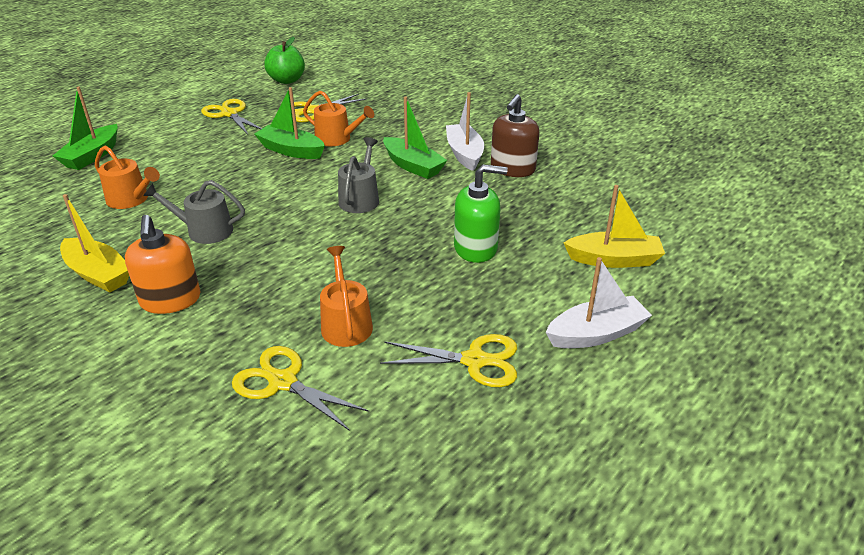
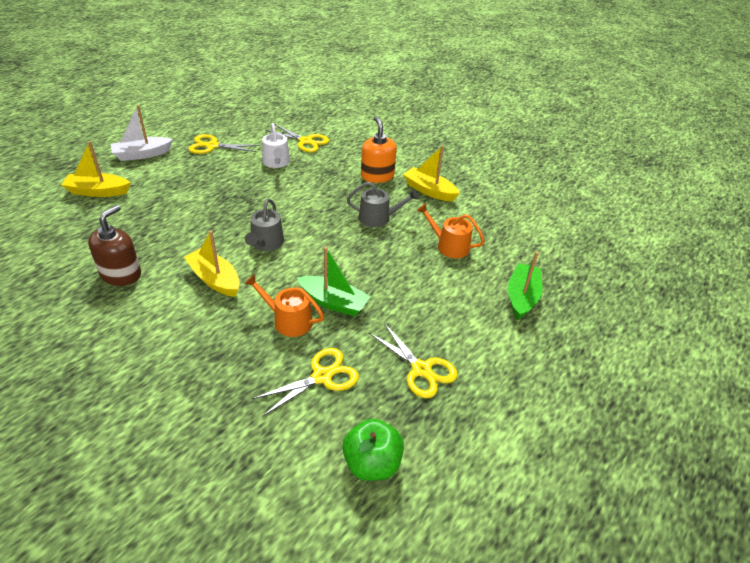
camera: 175 degrees right, 5 degrees up
(346, 323) = (276, 162): orange watering can -> white watering can
(413, 166) = (215, 279): green boat -> yellow boat
(464, 154) = (159, 295): white boat -> none
(476, 248) = (188, 201): green soap dispenser -> none

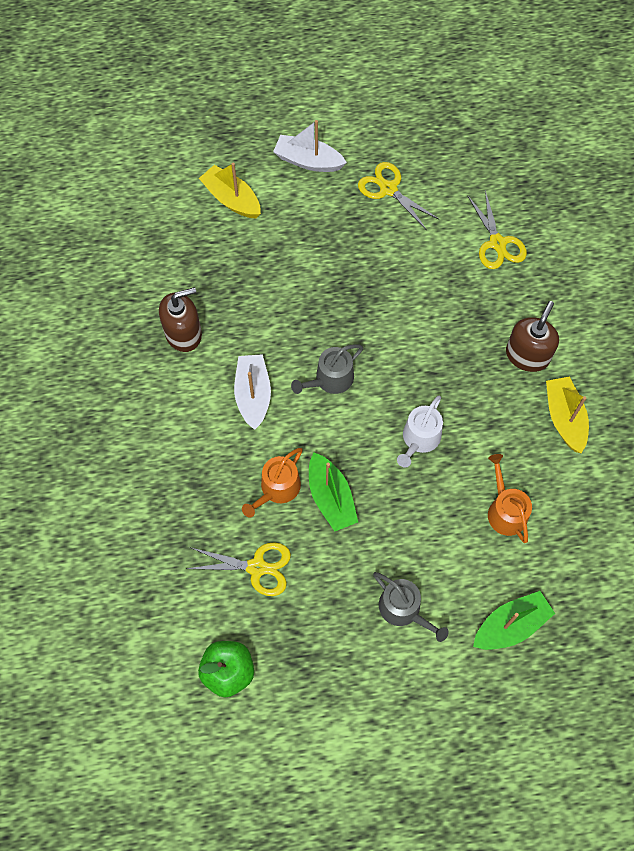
camera: 45 degrees right, 25 degrees up
(215, 279) = (253, 395): yellow boat -> white boat
(276, 162) = (435, 261): white watering can -> white watering can (419, 439)
(288, 320) = (277, 489): orange watering can -> orange watering can turned 120 degrees counterclockwise
(377, 176) = (527, 355): orange soap dispenser -> brown soap dispenser
(378, 218) = (469, 420): grey watering can -> grey watering can (404, 609)
(421, 370) = (340, 625): yellow scissors -> none

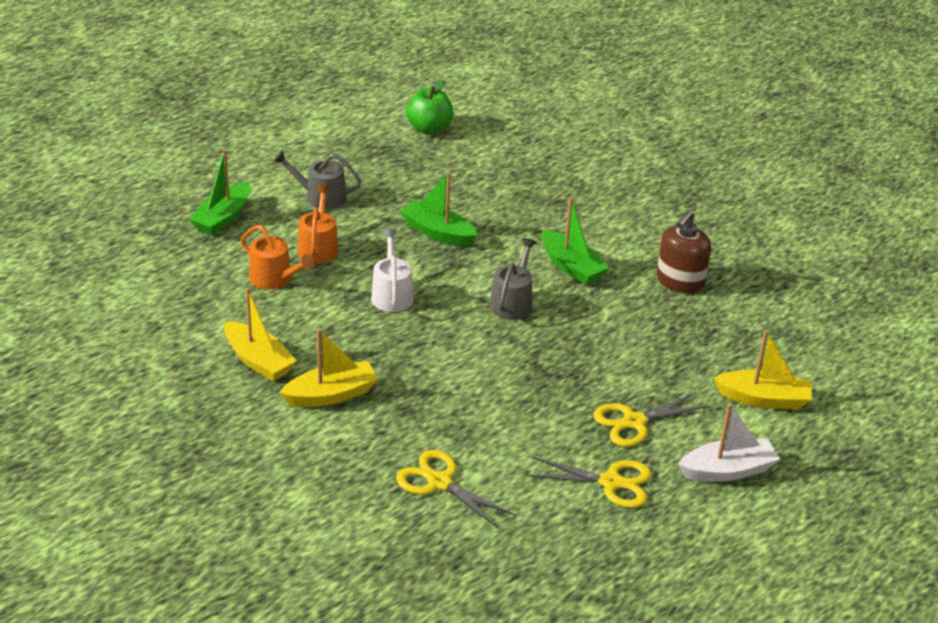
camera: 145 degrees right, 30 degrees down
(253, 395) = (571, 267): white boat -> green boat
(257, 567) = (460, 178): yellow scissors -> yellow scissors (634, 422)
(277, 489) = (488, 222): orange watering can -> orange watering can (318, 247)
(527, 355) = (331, 395): brown soap dispenser -> yellow boat

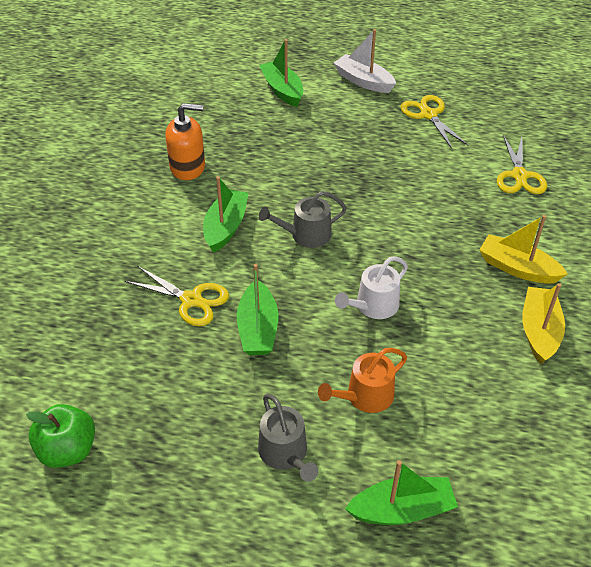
camera: 125 degrees left, 10 degrees up
(275, 279) = (440, 395): orange watering can -> none
(634, 422) = (366, 127): yellow scissors -> yellow scissors (191, 300)
(680, 281) = (188, 167): brown soap dispenser -> orange soap dispenser
(763, 399) = (282, 90): yellow boat -> green boat

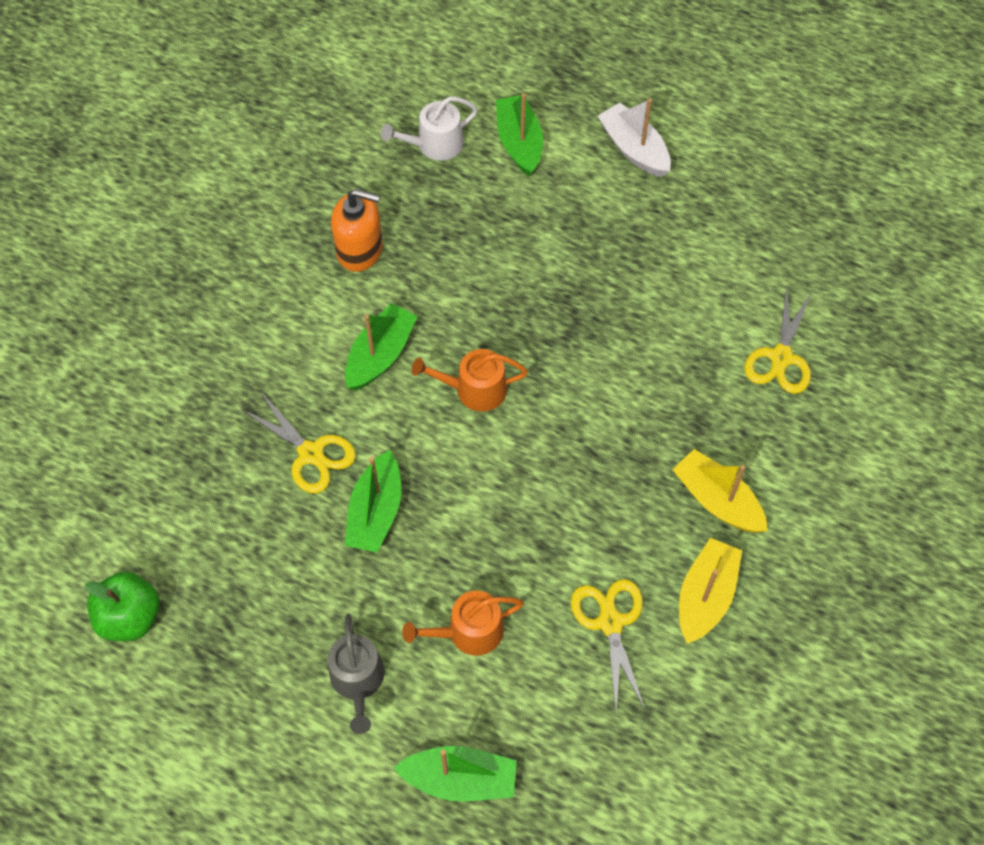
camera: 15 degrees right, 15 degrees up
(306, 235) = (474, 389): grey watering can -> orange watering can
(373, 306) = (520, 513): white watering can -> white watering can (434, 145)
(428, 115) = (700, 228): yellow scissors -> yellow scissors (610, 622)

